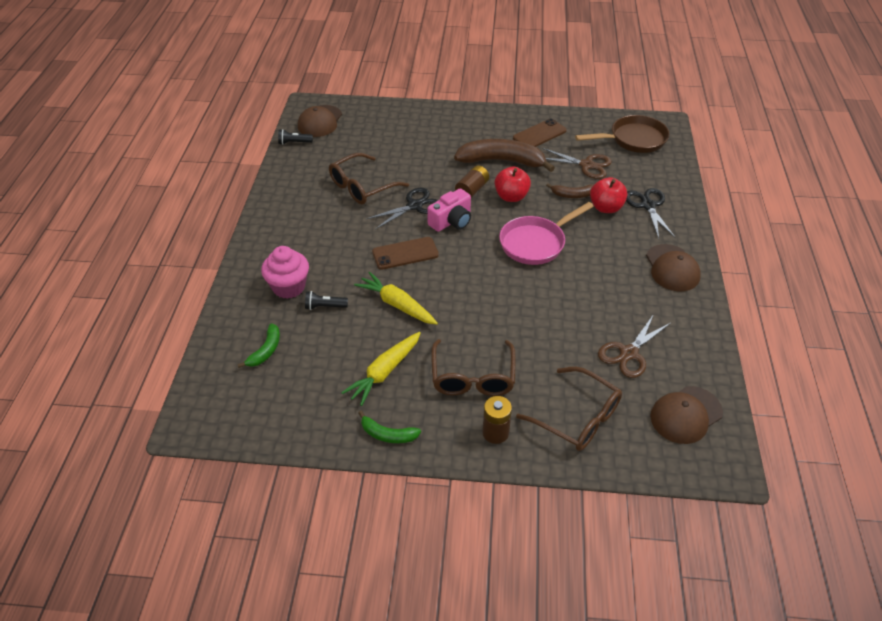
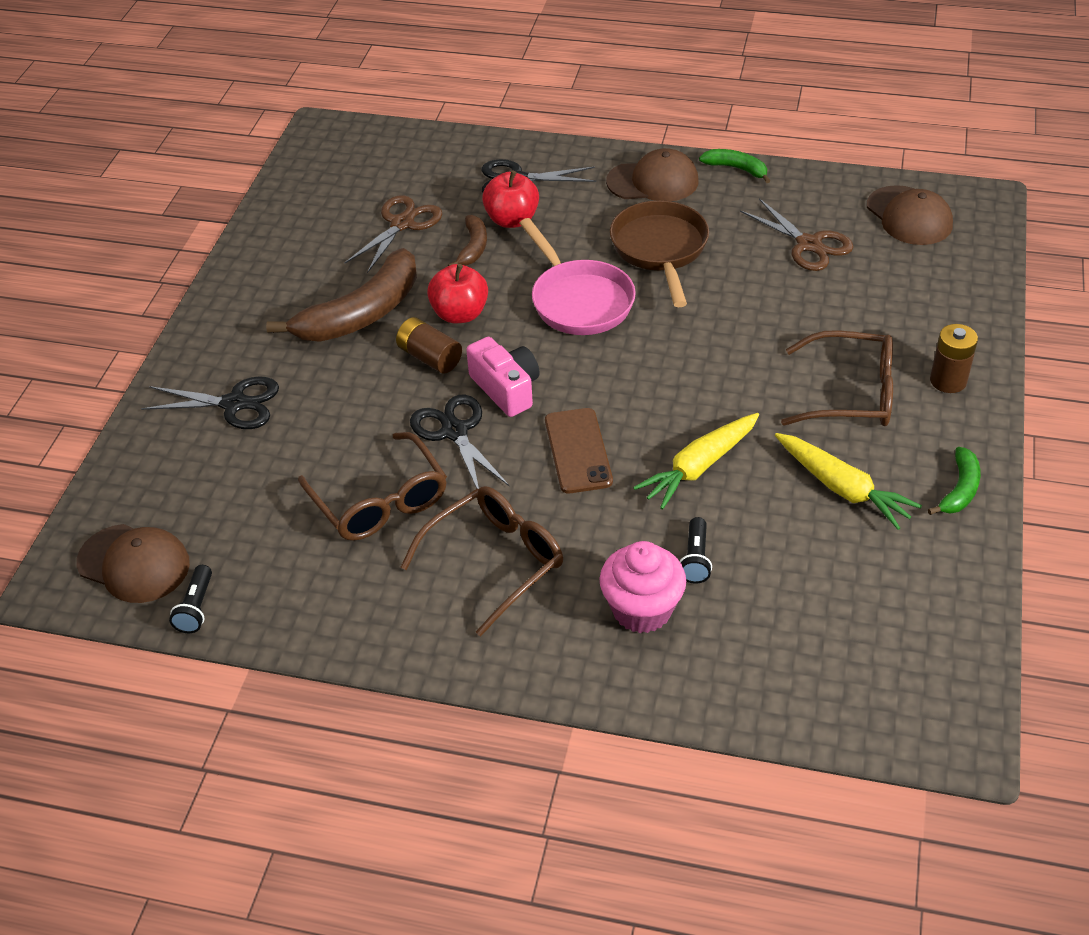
camera: 80 degrees left, 0 degrees up
(265, 351) = (795, 639): green banana -> green banana (737, 169)
(425, 131) = (234, 404): none -> black scissors
(502, 161) = (361, 314): brown banana -> brown banana turned 150 degrees counterclockwise
(539, 134) = (300, 263): brown phone -> none
(577, 418) = (918, 304): brown glasses -> brown glasses (495, 561)
(634, 139) = (352, 167): brown pan -> brown pan (660, 249)

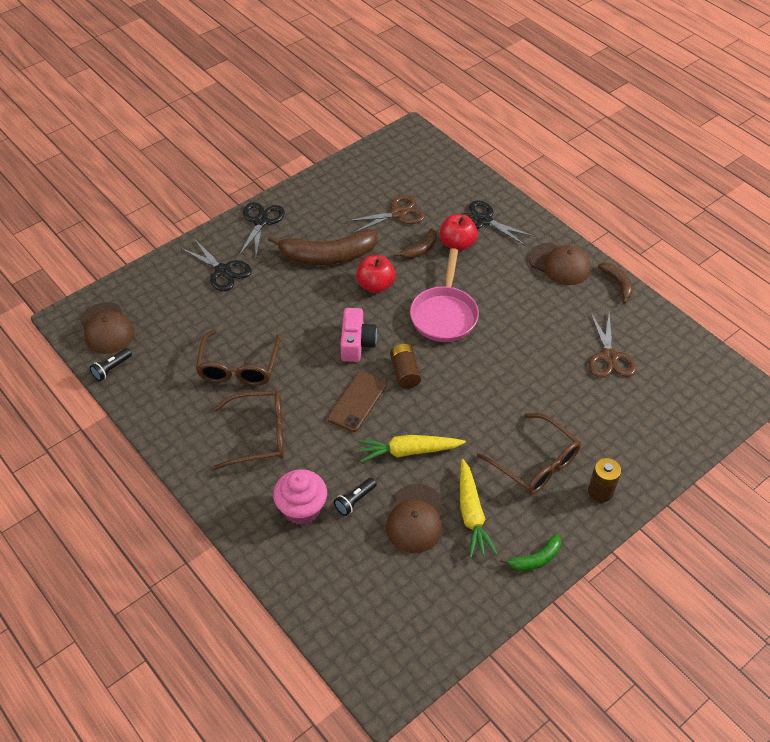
camera: 35 degrees right, 5 degrees up
(430, 357) = (337, 302): brown battery -> brown battery (405, 372)
(454, 431) = (308, 351): black scissors -> black scissors (261, 221)
(660, 249) = (520, 309): brown pan -> none
(737, 169) = (617, 284): green banana -> brown banana
(909, 216) = (691, 375): brown cap -> brown cap (415, 519)

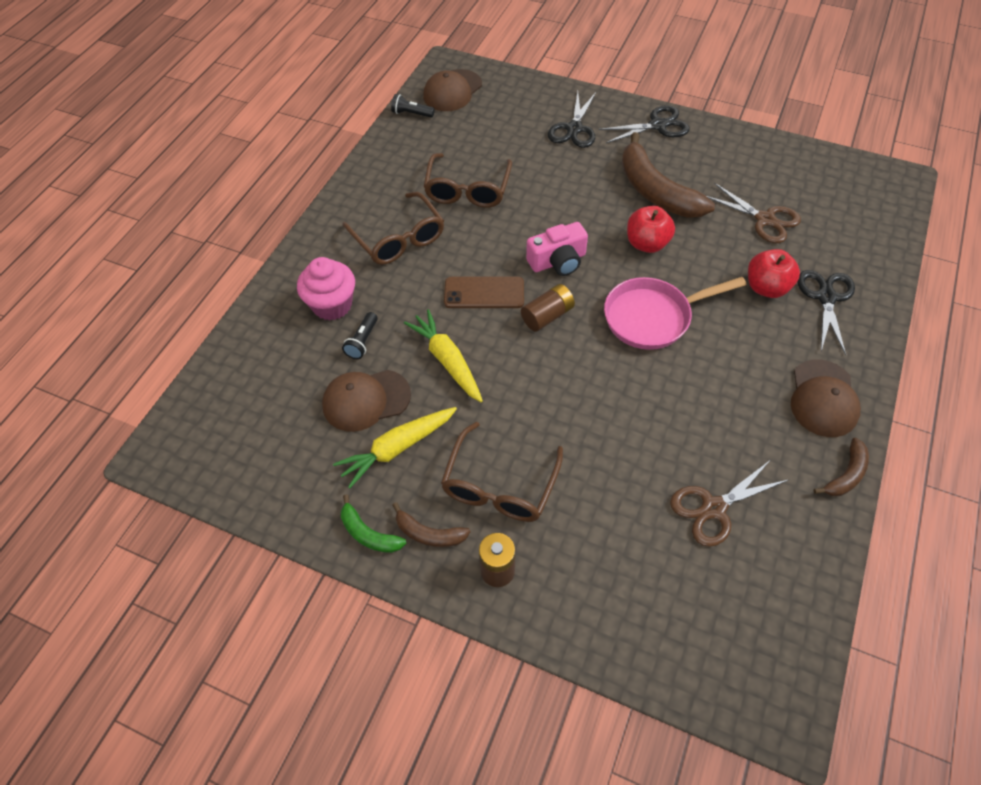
camera: 65 degrees right, 5 degrees up
(238, 367) = (467, 190): brown glasses -> brown glasses turned 60 degrees counterclockwise
(355, 500) = (362, 341): black flashlight -> black flashlight turned 90 degrees counterclockwise
(420, 250) = (729, 259): brown banana -> brown banana (428, 533)

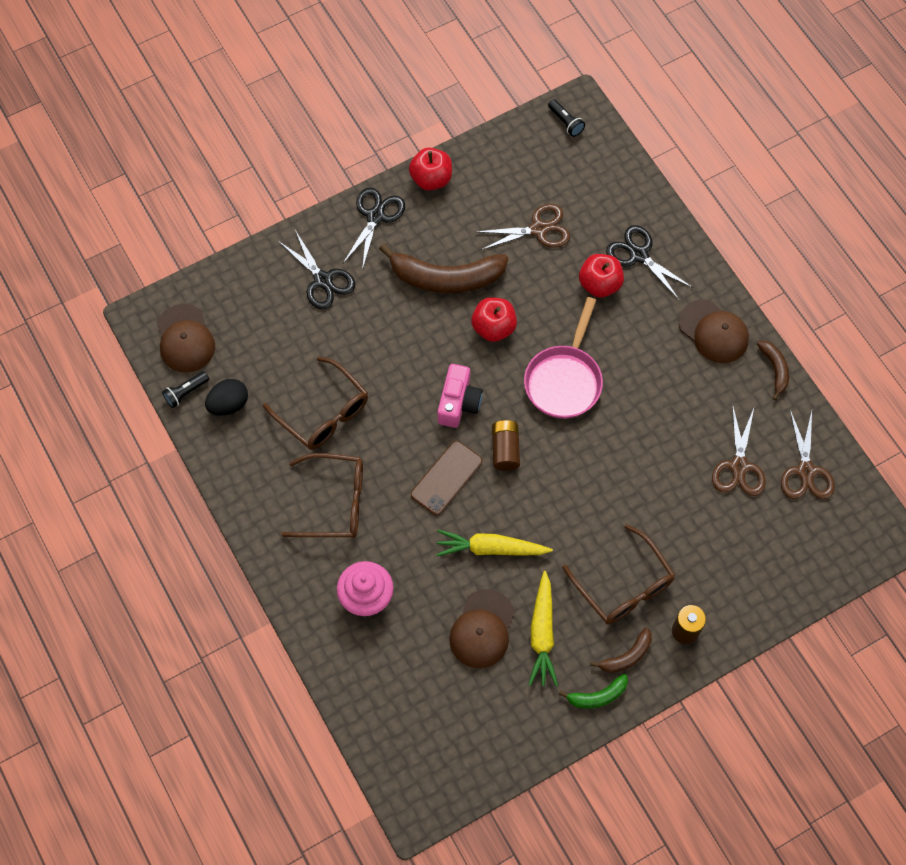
camera: 55 degrees left, 10 degrees up
(362, 341) = (423, 597): black flashlight -> black flashlight (565, 122)
(424, 138) = (228, 404): none -> black egg
(725, 136) = (431, 179): none -> red apple
(772, 576) = (806, 471): none -> brown scissors

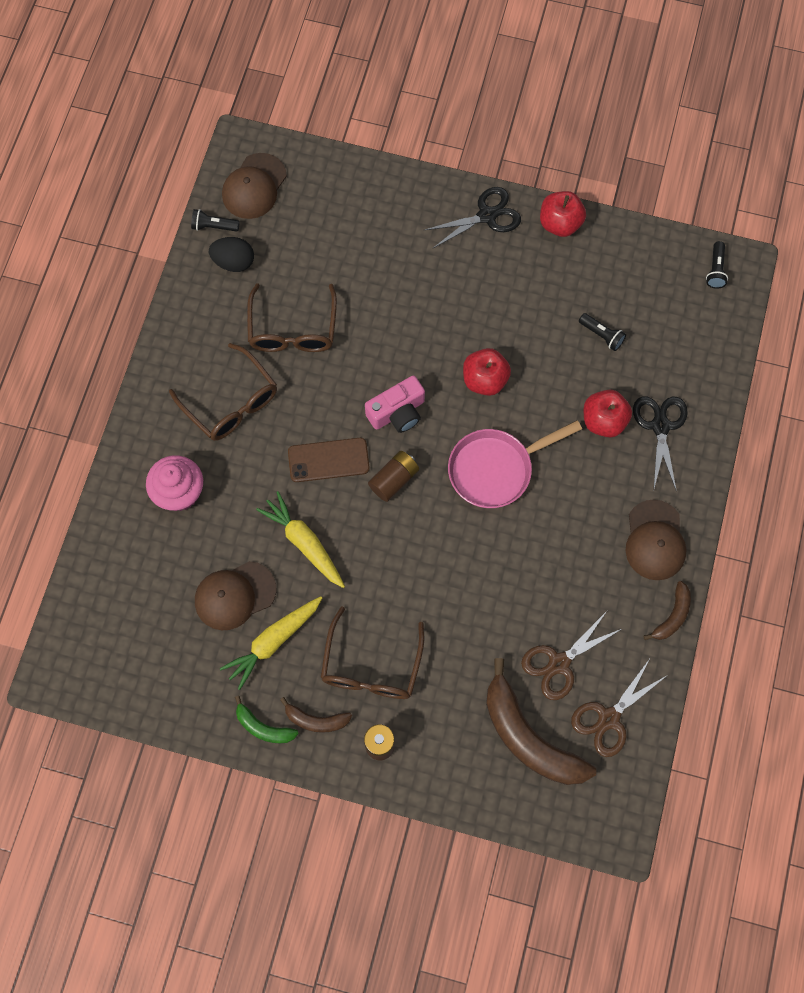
camera: 45 degrees right, 5 degrees up
(323, 280) = (396, 230): black scissors -> none
(445, 278) = (489, 309): brown banana -> brown banana (528, 736)
(538, 229) = (602, 335): brown scissors -> black flashlight

